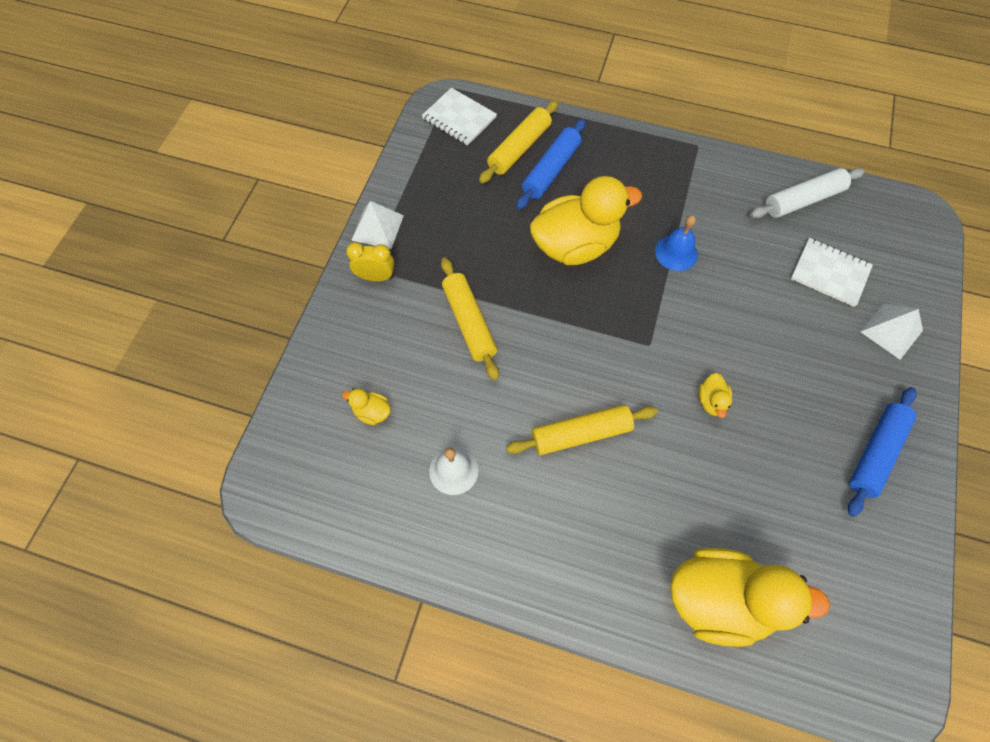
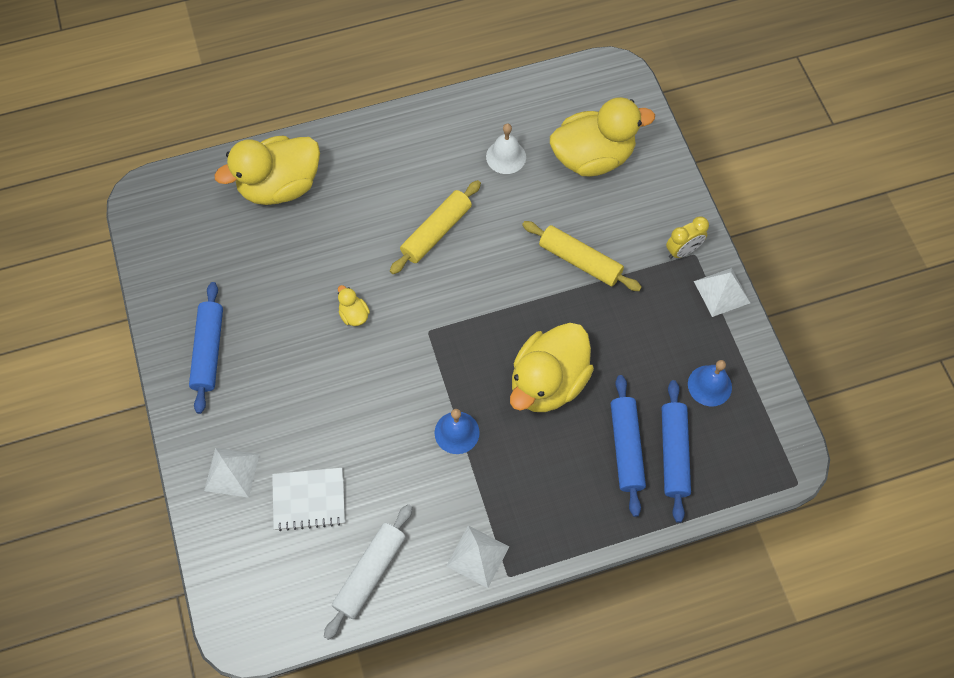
camera: 145 degrees right, 0 degrees up
(372, 412) = (592, 157): yellow duck -> yellow duck, size x2.46
(452, 173) = (709, 385): none -> blue bell
(459, 118) = (757, 450): white notebook -> none
(519, 148) = (674, 453): yellow rolling pin -> blue rolling pin
(713, 167) = (477, 556): none -> white pyramid

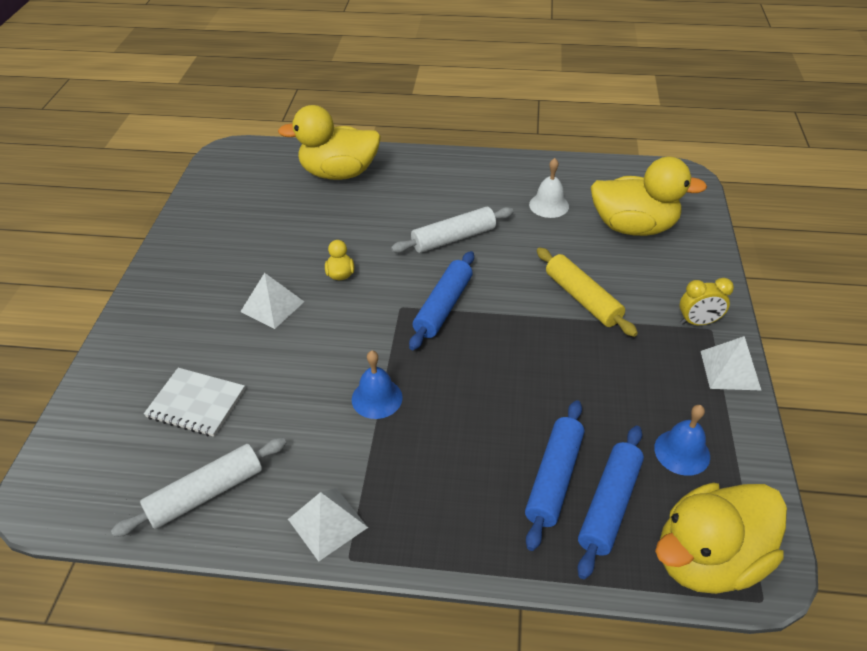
camera: 25 degrees right, 20 degrees down
(209, 351) = (199, 261): blue rolling pin -> blue rolling pin (443, 307)
(231, 472) = (146, 355): white pyramid -> white pyramid (272, 306)
(436, 232) = (453, 238): yellow rolling pin -> white rolling pin
(548, 382) = (497, 387): yellow duck -> yellow duck (708, 558)

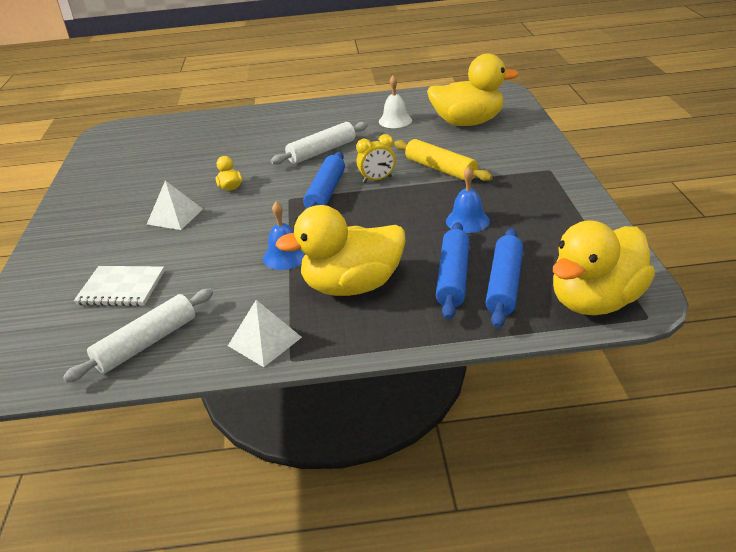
camera: 10 degrees left, 10 degrees down
(339, 173) = (211, 128): yellow duck -> yellow duck (352, 286)
(682, 452) = (552, 243): blue bell -> blue bell (467, 221)
(698, 322) = (538, 167): yellow clock -> yellow clock (377, 180)
(730, 370) = (573, 190): white pyramid -> none

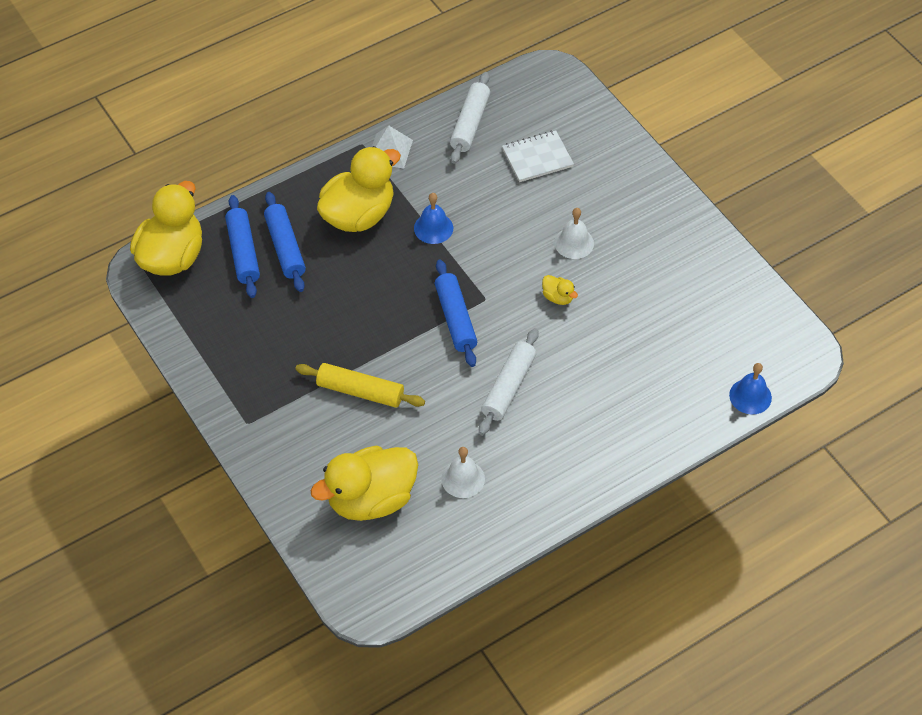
camera: 150 degrees right, 20 degrees up
(175, 216) = (574, 243): white pyramid -> white bell
(377, 180) = (416, 354): yellow clock -> none
(467, 221) = (300, 318): blue bell -> blue bell (750, 396)

